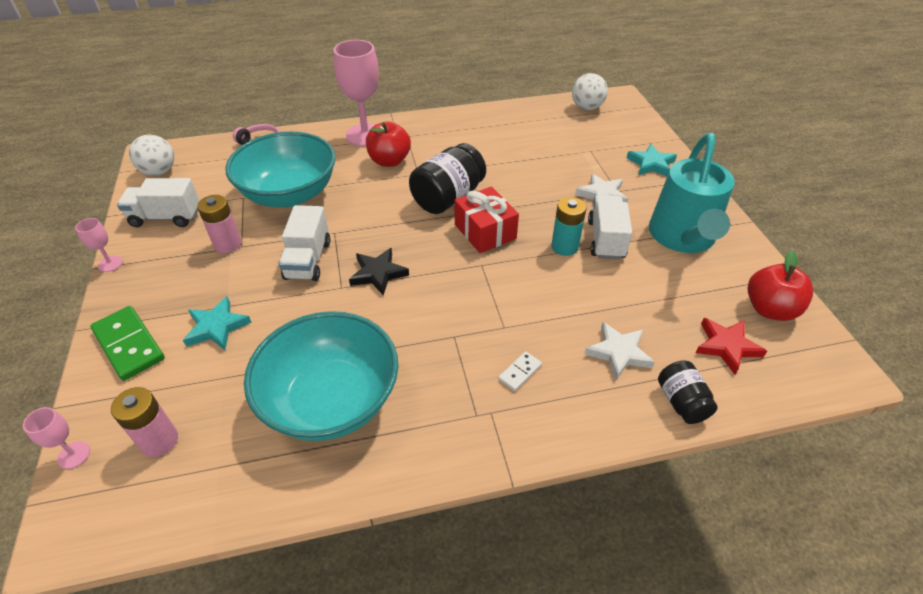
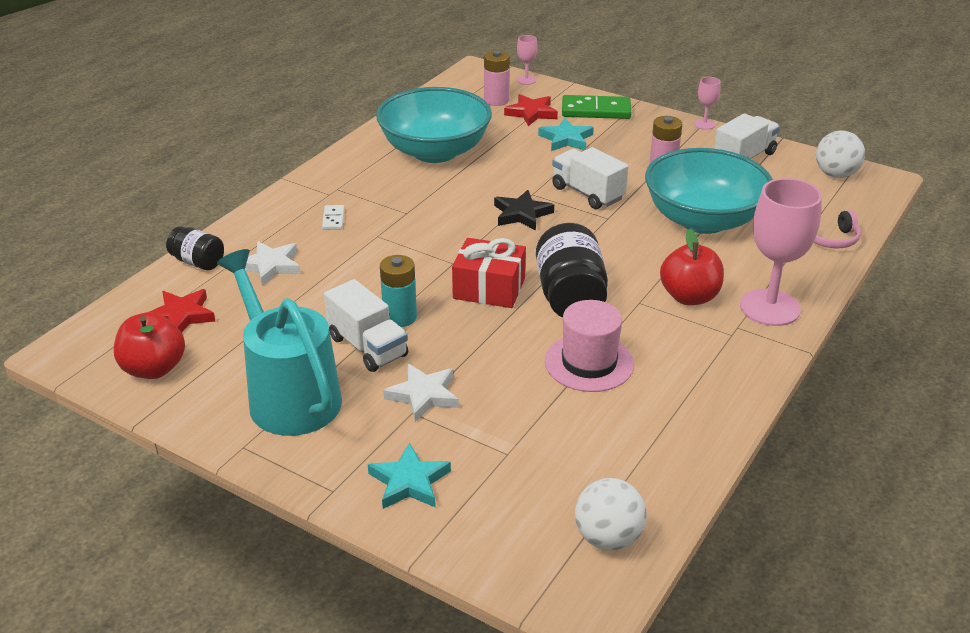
camera: 135 degrees right, 10 degrees down
(173, 388) = (531, 113): none -> red star
(495, 162) = (589, 363): none -> pink hat

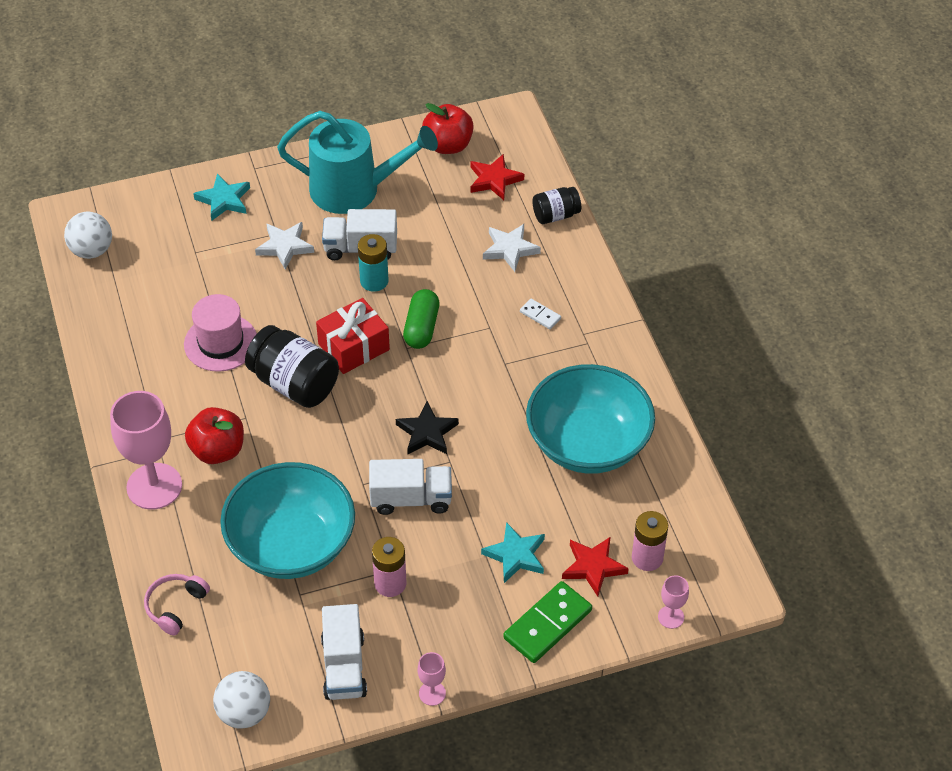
camera: 130 degrees right, 15 degrees up
(421, 266) = (421, 328): none -> green capsule

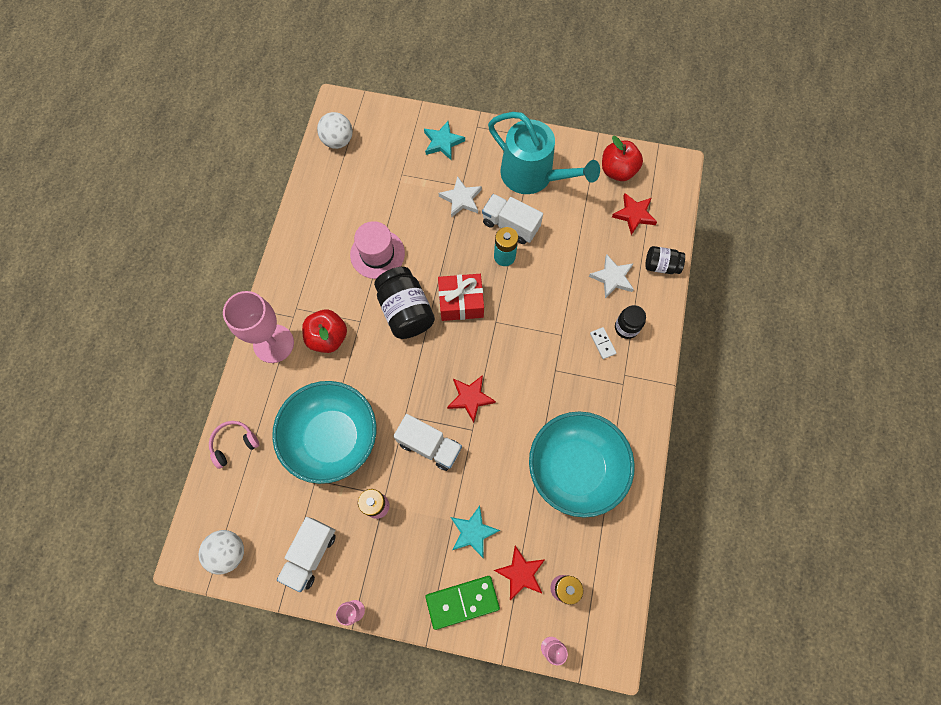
camera: 30 degrees right, 20 degrees up
(421, 328) = (515, 311): green capsule -> none
(427, 432) = (470, 398): black star -> red star
(556, 289) = (626, 328): none -> black jar

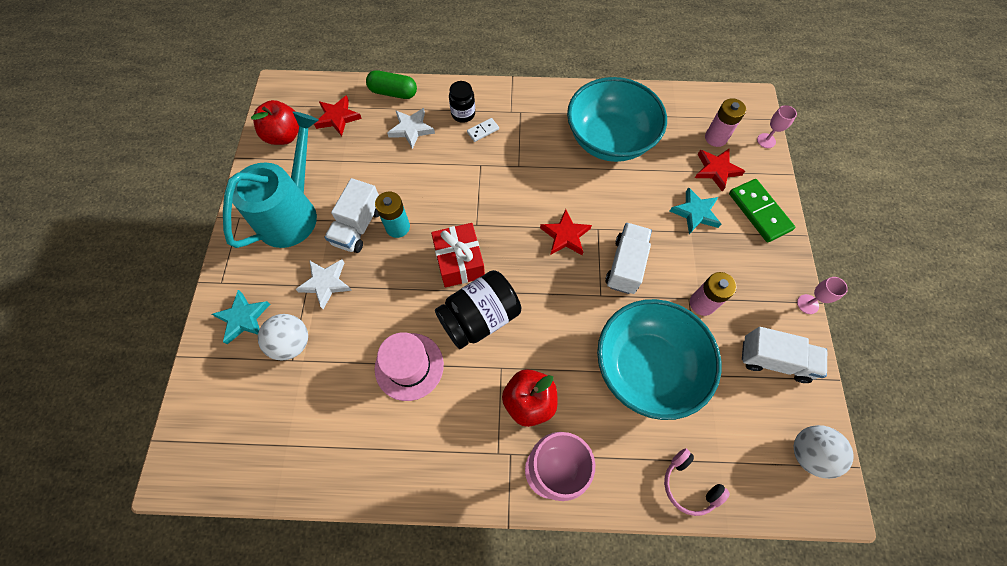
camera: 100 degrees left, 5 degrees down
(338, 141) = (237, 459): white ball -> white ball (292, 343)
(661, 265) = (393, 92): black jar -> green capsule

